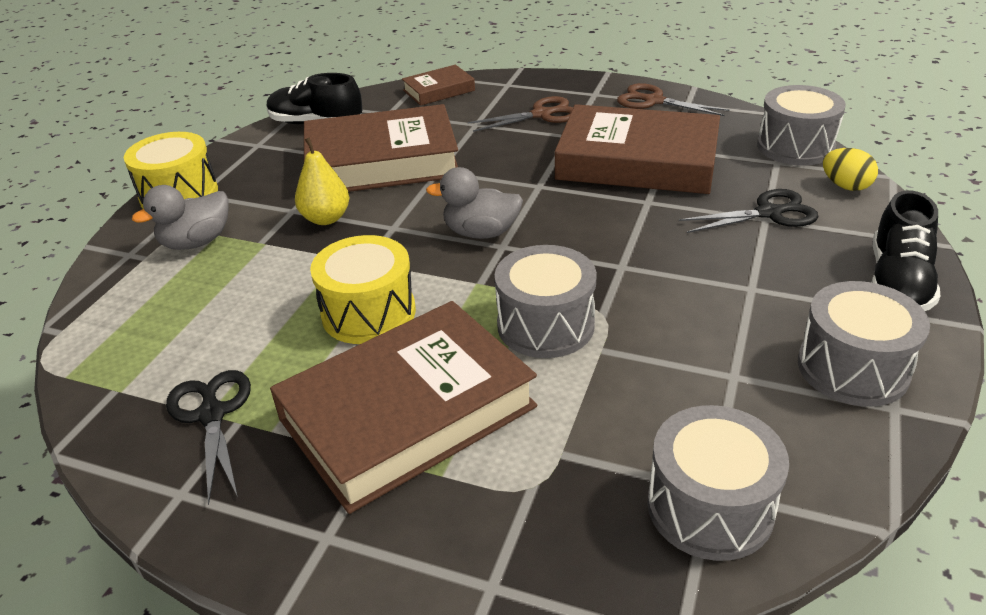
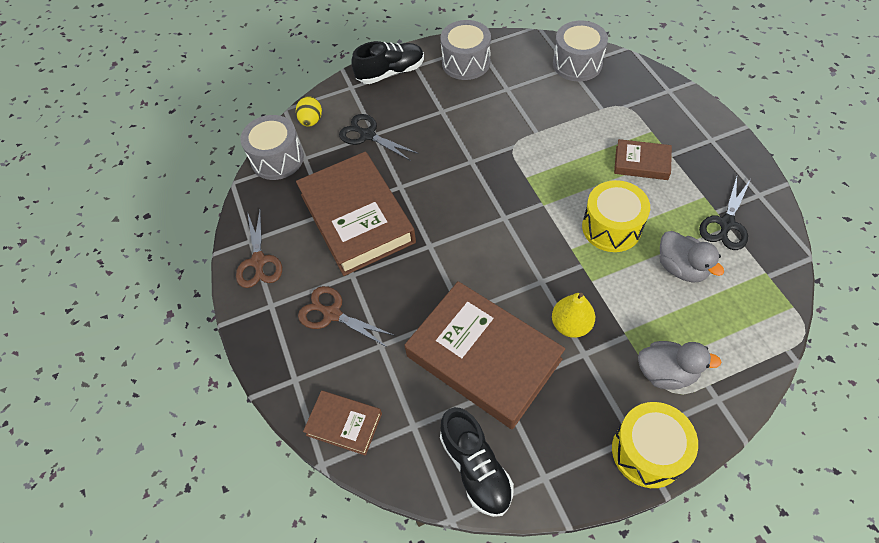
camera: 130 degrees left, 20 degrees up
(407, 412) = (641, 163): brown book -> brown book, size x0.48
(481, 233) = (503, 236): grey duck -> grey duck (681, 268)
(545, 325) = (542, 159): grey drum -> none

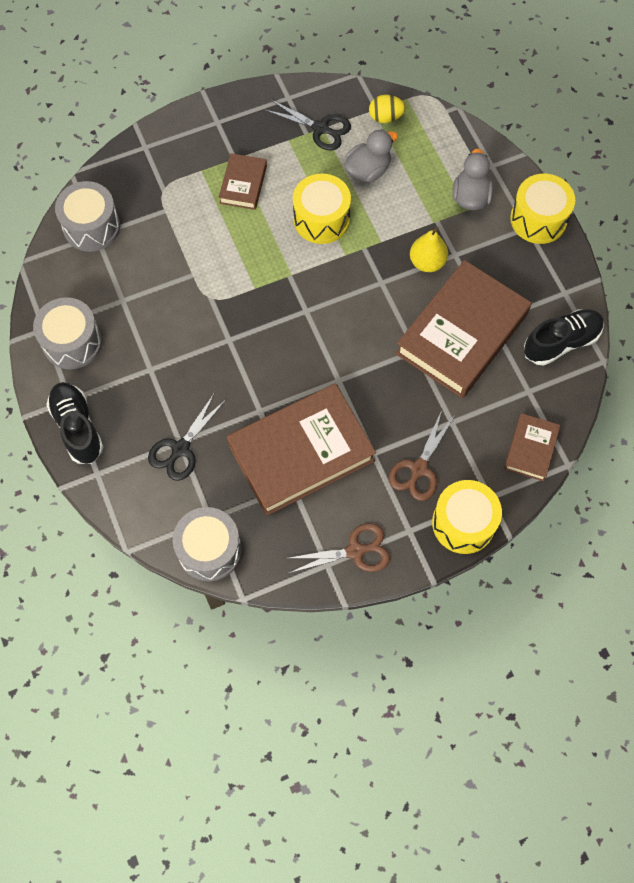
camera: 95 degrees left, 10 degrees up
(271, 353) = (463, 523): none -> yellow drum
(311, 121) = (150, 516): yellow egg -> yellow egg (385, 117)

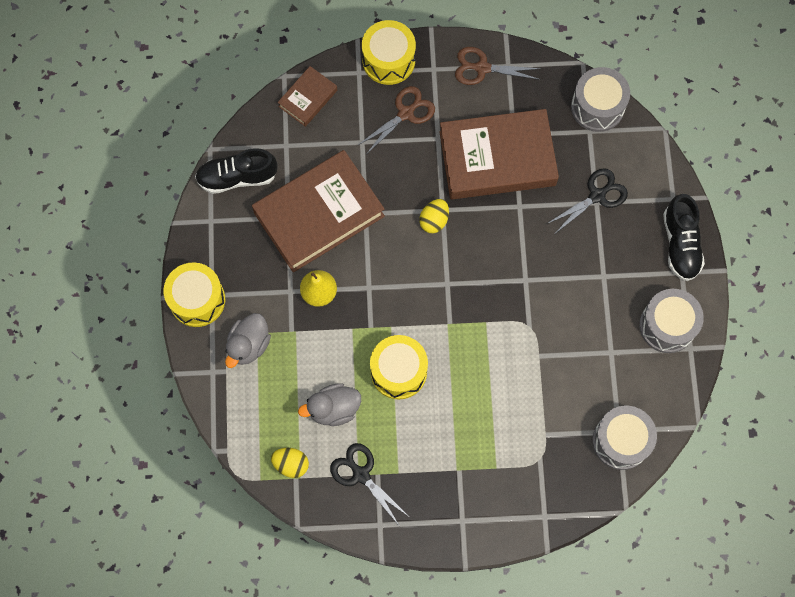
camera: 160 degrees left, 5 degrees up
(243, 184) = (460, 436): brown book -> none
(343, 366) = (434, 220): none -> yellow egg

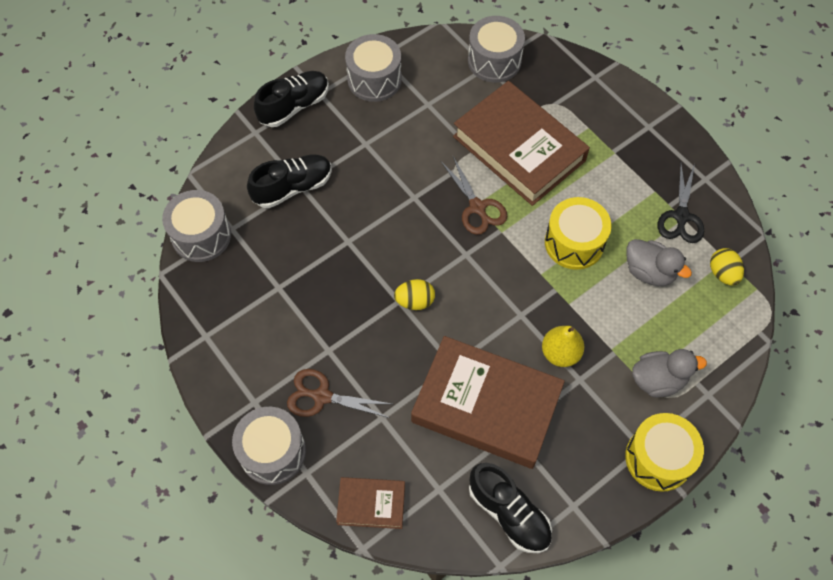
camera: 125 degrees left, 10 degrees down
(388, 60) = (272, 452): yellow drum -> grey drum
(482, 68) = (223, 358): brown scissors -> brown scissors (477, 207)
(497, 158) = (313, 286): brown book -> brown book (519, 148)
(597, 195) = (292, 188): black scissors -> black shoe

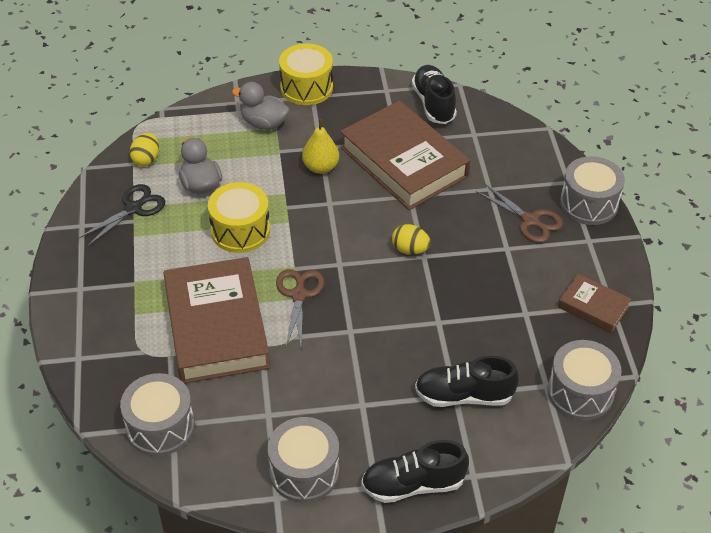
camera: 150 degrees left, 15 degrees down
(371, 504) = (529, 146): brown book -> brown book (593, 307)

